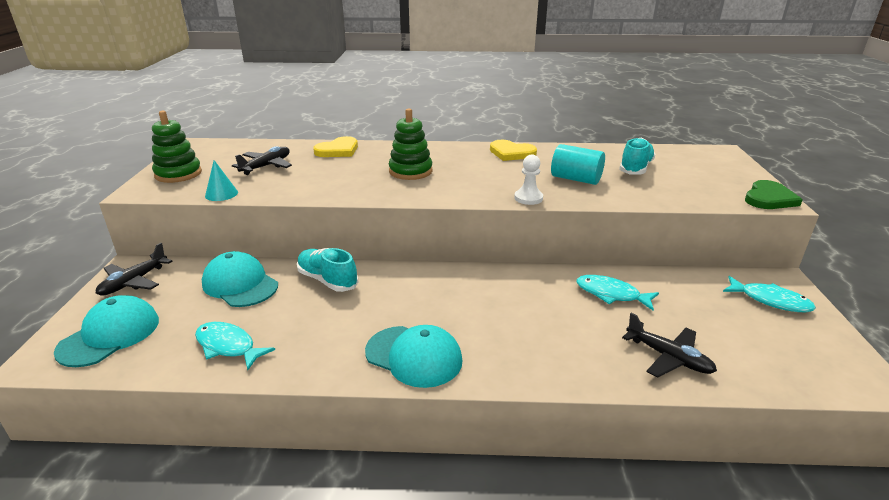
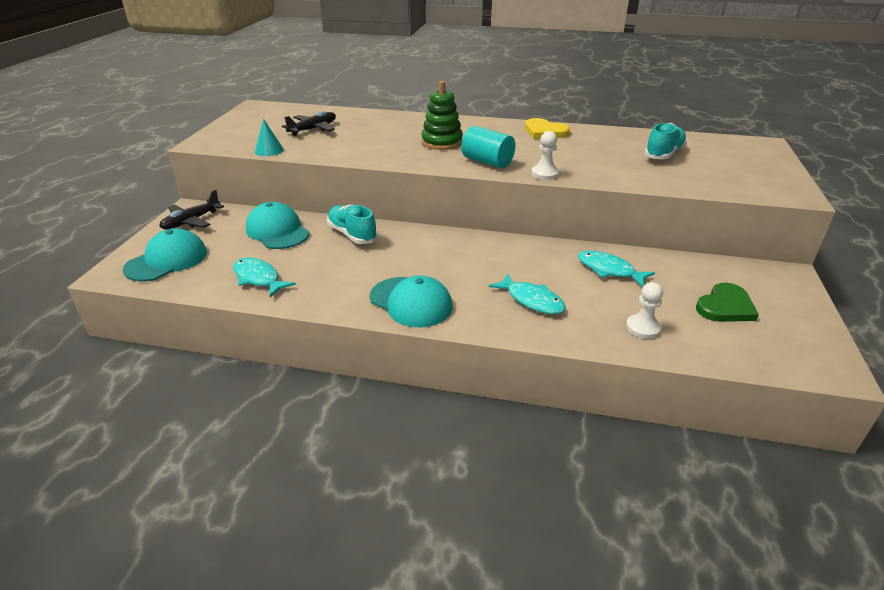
camera: 10 degrees right, 5 degrees up
(178, 174) = (236, 131): green stacking toy -> none
(338, 150) = (381, 119): yellow heart -> none
(576, 179) = (598, 160): turquoise cylinder -> turquoise cylinder (487, 162)
(669, 357) = (643, 328): black plane -> white pawn
(769, 198) = (790, 192): green heart -> green heart (725, 306)
(770, 300) = (767, 290): turquoise fish -> turquoise fish (532, 300)

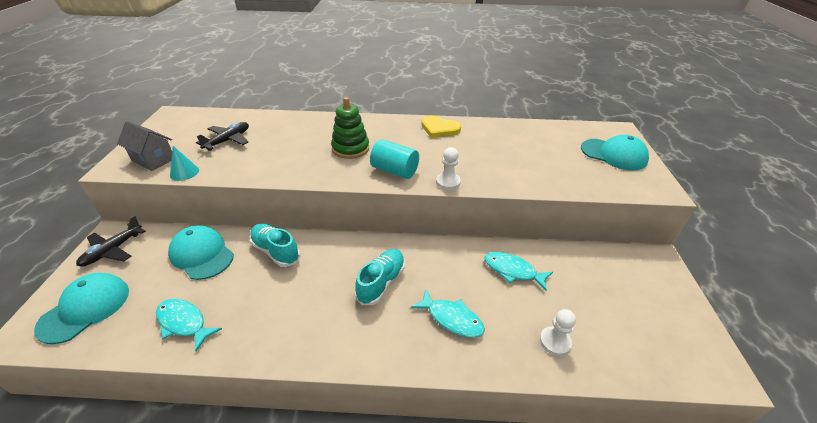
camera: 10 degrees left, 5 degrees up
(239, 139) = (153, 160): none -> grey house
(411, 302) = (339, 336): turquoise cap -> turquoise cap (613, 154)
(664, 154) = (543, 148): turquoise shoe -> turquoise shoe (381, 282)
(725, 306) = (617, 304): green heart -> none

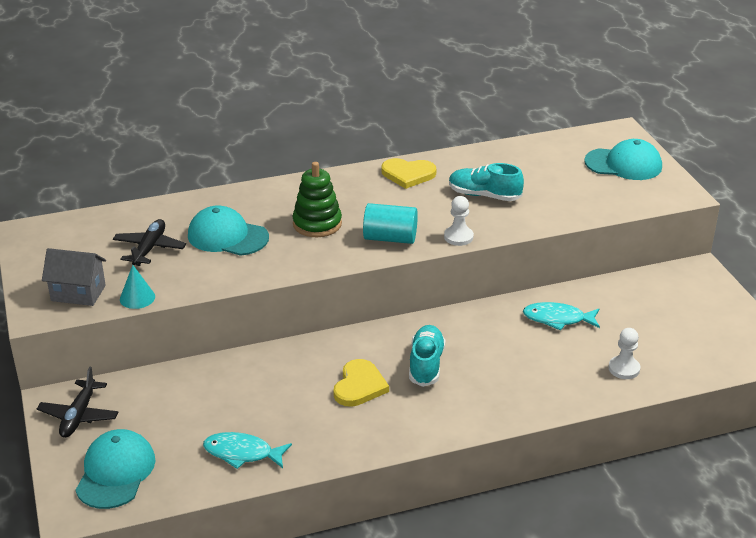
camera: 20 degrees left, 5 degrees down
(202, 254) = (196, 391): turquoise cap -> turquoise cap (227, 236)
(275, 251) = (282, 366): turquoise shoe -> turquoise shoe (484, 195)
(317, 286) = (359, 386): none -> yellow heart
(452, 319) = (518, 376): turquoise fish -> none

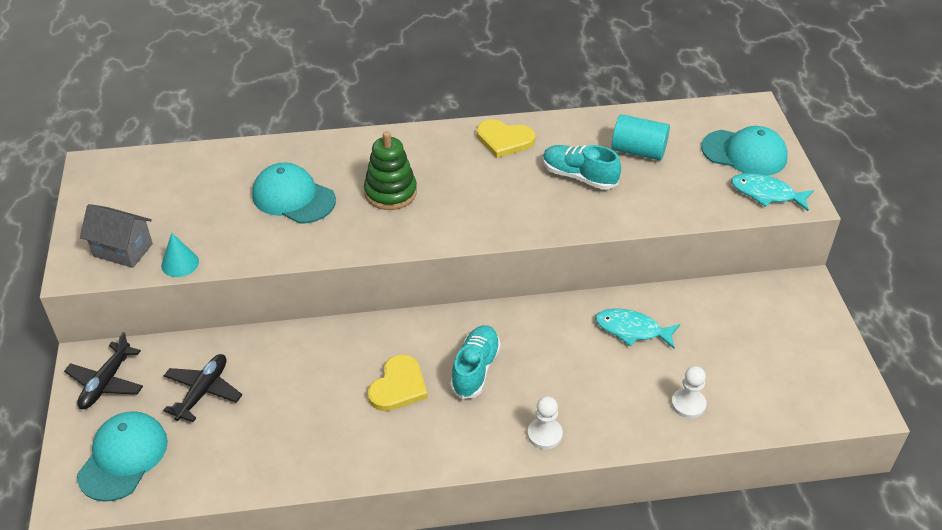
camera: 10 degrees right, 10 degrees up
(149, 248) = (210, 203): black plane -> black plane (203, 391)
(242, 453) = (255, 453): turquoise fish -> turquoise fish (766, 194)
(390, 238) = (462, 220): turquoise cylinder -> turquoise cylinder (638, 151)
(458, 237) = (536, 228): white pawn -> white pawn (544, 434)

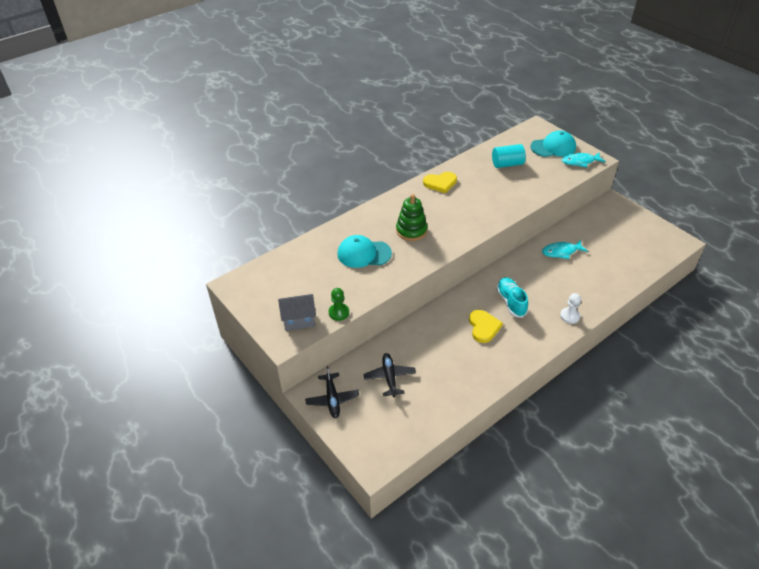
camera: 30 degrees left, 0 degrees up
(123, 457) = (381, 430): turquoise cap -> none
(180, 263) = (339, 312): turquoise cone -> green pawn
(579, 176) = (492, 186): turquoise shoe -> none
(688, 404) = (615, 273): white pawn -> none

